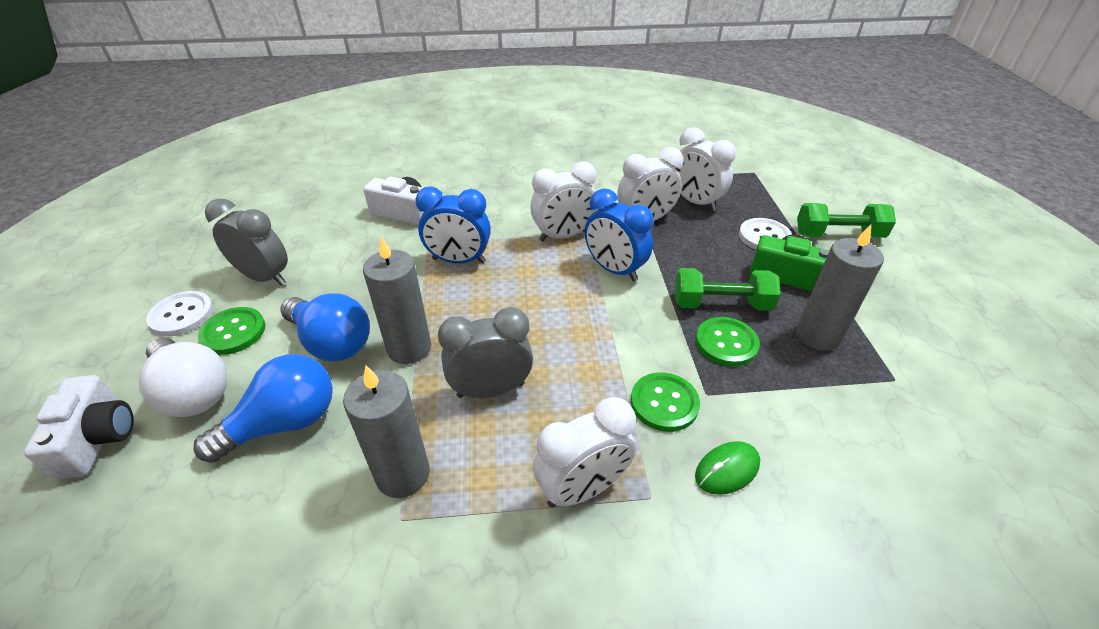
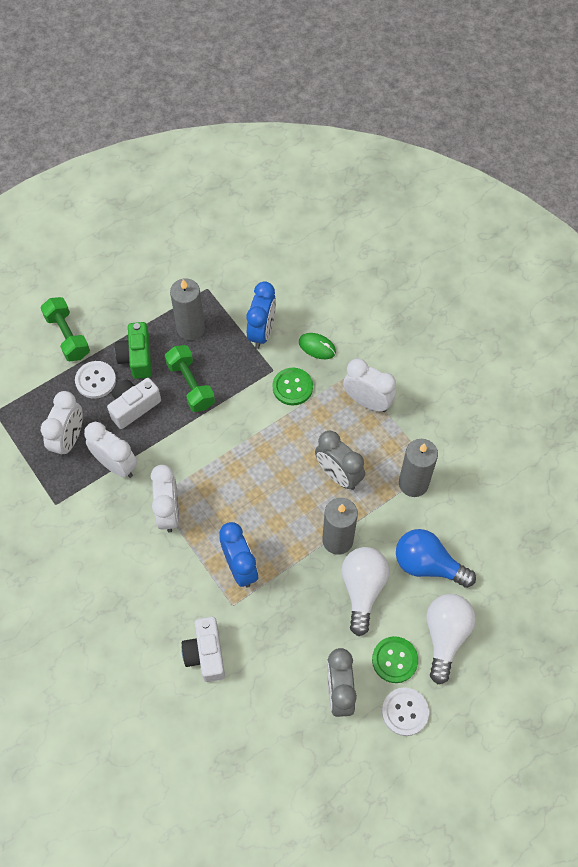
camera: 120 degrees left, 20 degrees up
(98, 438) = (501, 655): white camera -> white camera (133, 407)
(332, 342) = (362, 589): blue light bulb -> white light bulb
(563, 236) = (169, 512): white clock -> white clock turned 45 degrees clockwise
(614, 270) = (190, 460): blue clock -> blue clock (262, 332)
(726, 343) = (226, 372): green button -> none

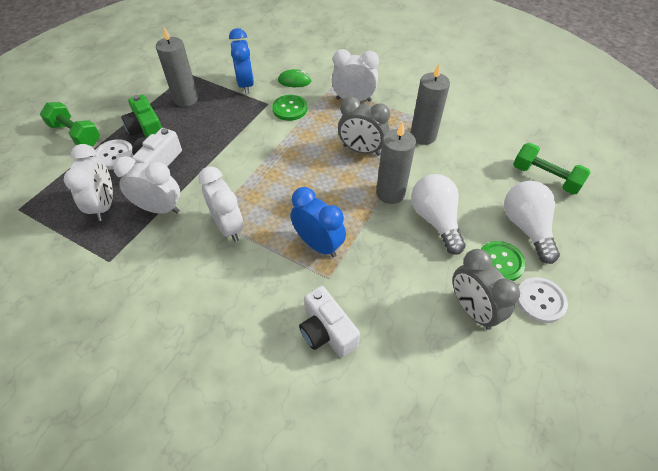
camera: 25 degrees left, 10 degrees down
(190, 385) = (203, 133): green dumbbell -> green dumbbell (545, 178)
(427, 565) = (473, 183): blue light bulb -> none

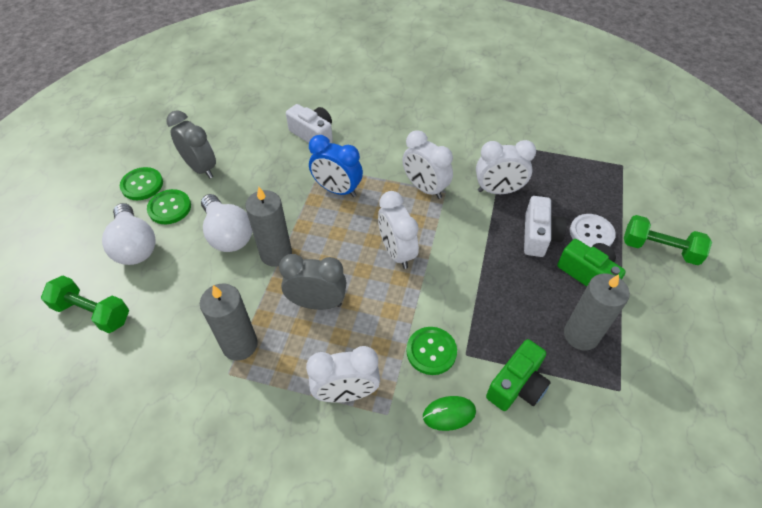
camera: 165 degrees right, 0 degrees up
(104, 205) = (551, 183): white clock -> white clock (397, 252)
(246, 85) = (517, 385): blue clock -> green camera
(540, 300) = (142, 185): white button -> green button

